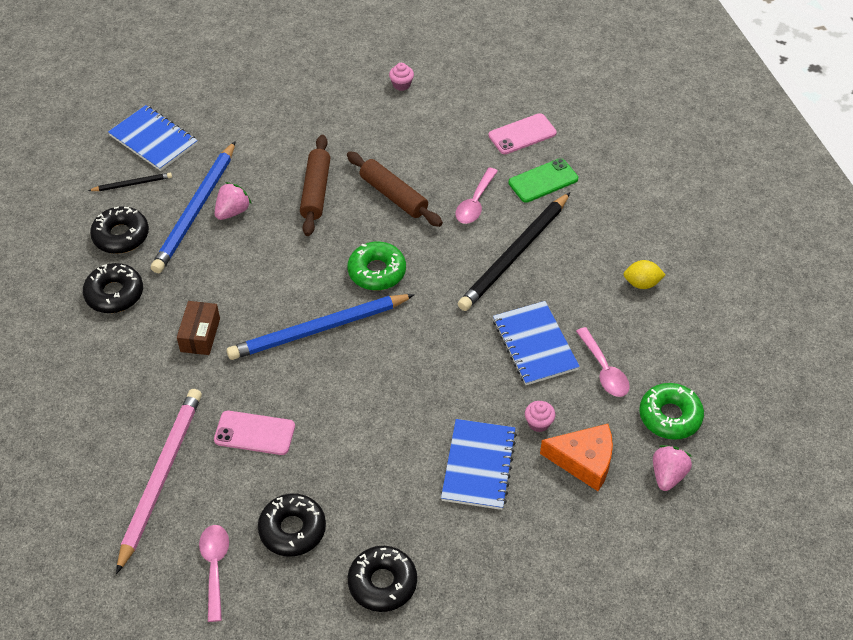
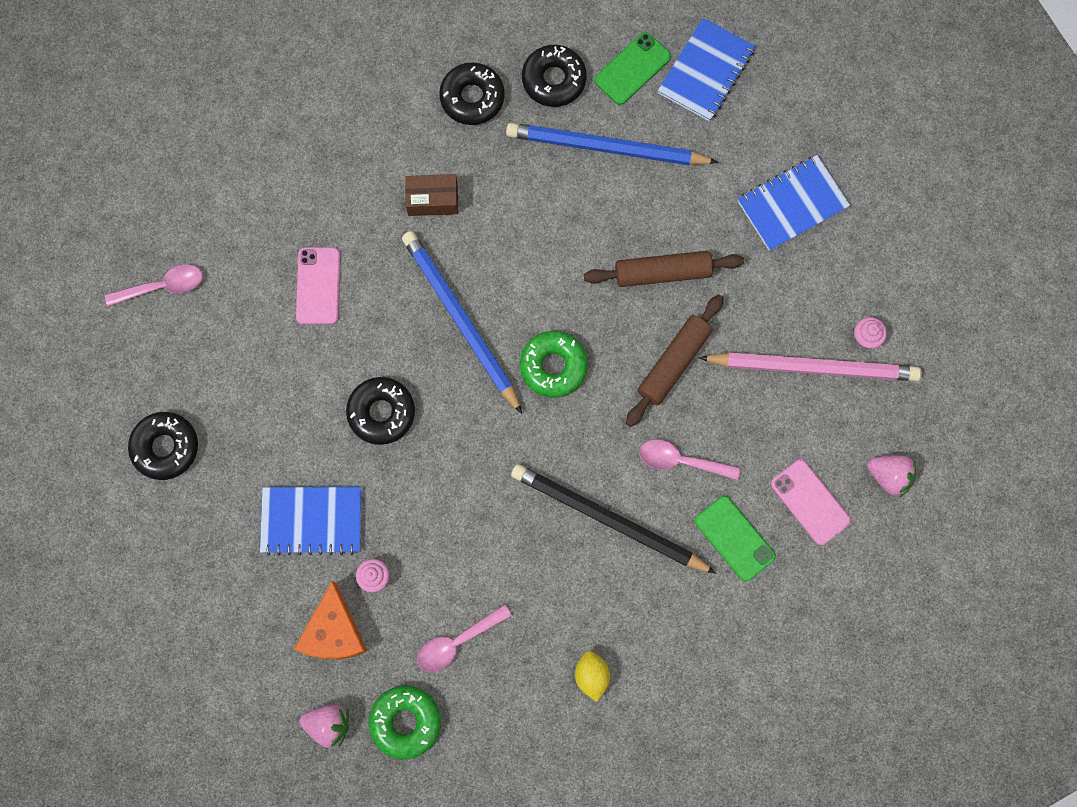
camera: 80 degrees right, 25 degrees up
(132, 184) = (632, 69): black pencil -> green phone
(160, 477) = (254, 209): pink pencil -> pink pencil (813, 367)
(232, 211) = (612, 188): pink strawberry -> pink strawberry (889, 476)
(292, 529) = (212, 349): black donut -> black donut (381, 412)
(534, 345) = (479, 559): blue notebook -> blue notebook (792, 204)

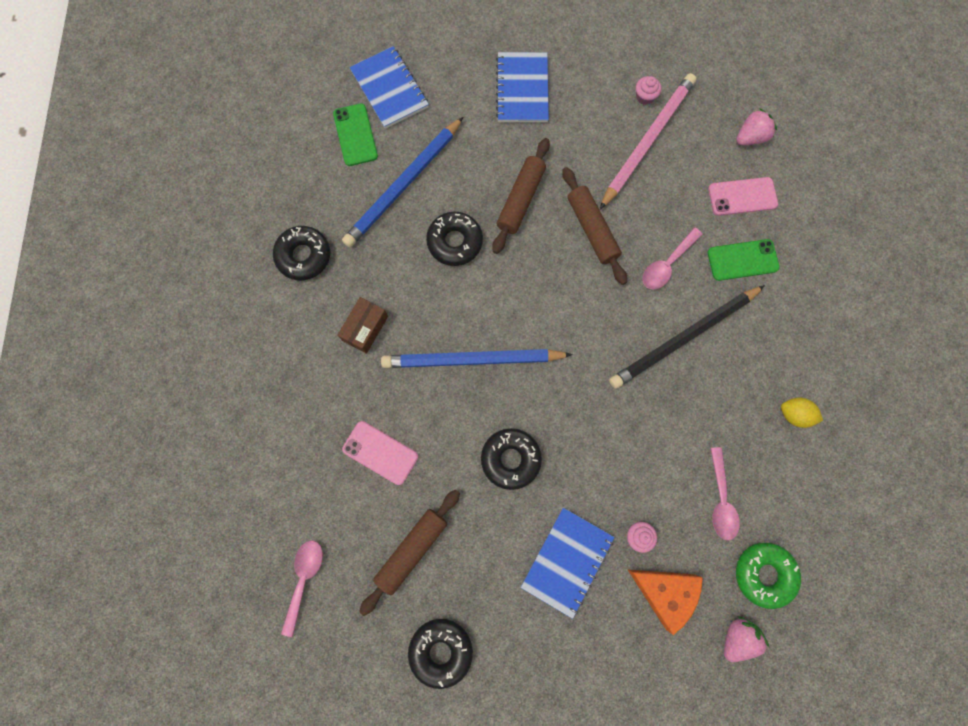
camera: 60 degrees left, 0 degrees up
(242, 368) = (412, 550): none -> brown rolling pin
(553, 366) = (547, 313): green donut -> none
(554, 80) = (328, 192): black donut -> black donut (455, 242)

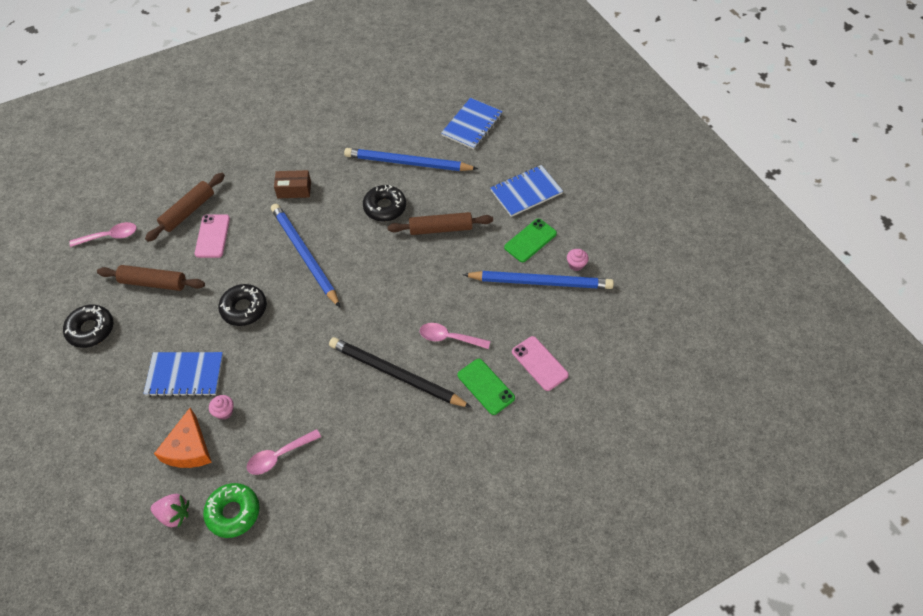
camera: 60 degrees right, 20 degrees down
(304, 256) = (325, 138): black donut -> none
(355, 135) = (426, 124): green phone -> green phone (530, 240)
(592, 229) = (446, 279): brown rolling pin -> brown rolling pin (188, 211)
(647, 141) = (540, 282): pink pencil -> blue pencil
(750, 137) = (594, 347): pink strawberry -> none
(794, 414) = (377, 479): yellow lemon -> none

